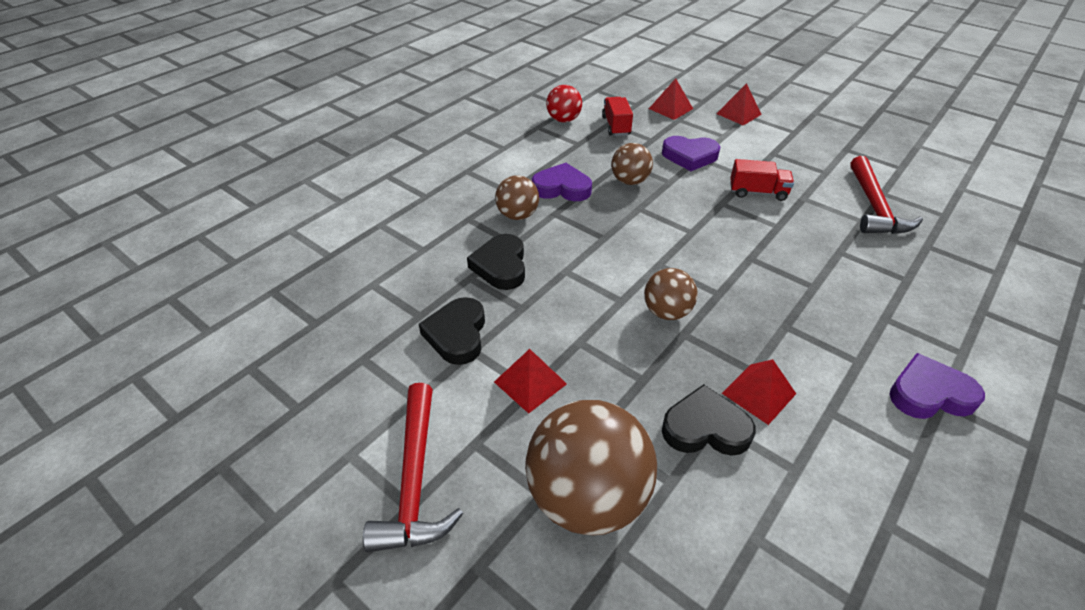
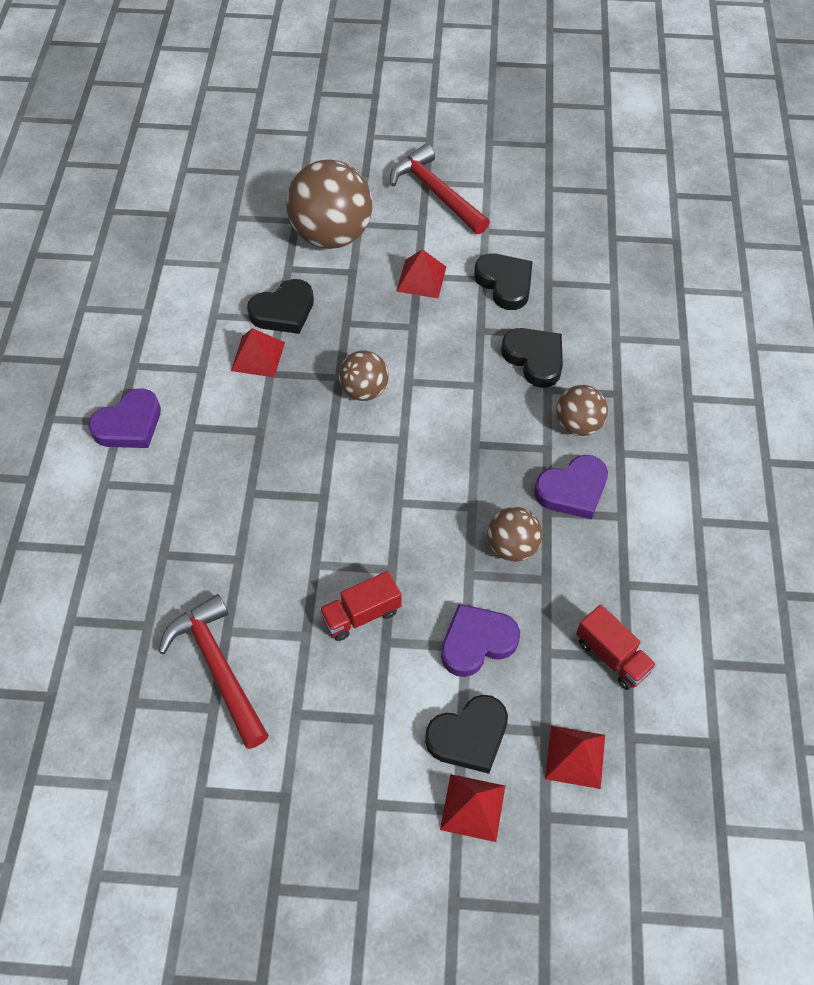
camera: 145 degrees right, 15 degrees up
(563, 120) = (687, 626): red ball -> none
(723, 131) = (469, 736): none -> black heart

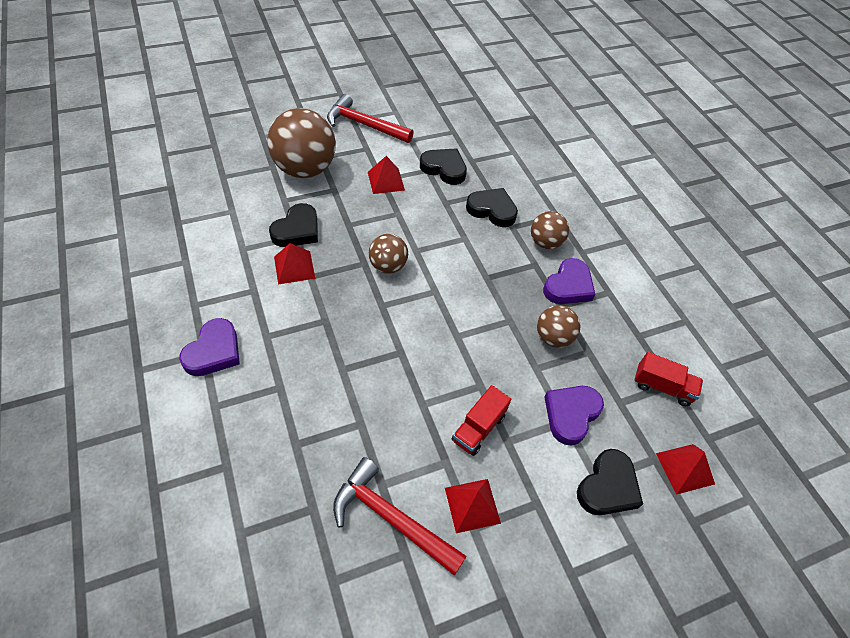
camera: 30 degrees left, 5 degrees down
(472, 807) = (643, 540): red pyramid -> red pyramid (472, 505)

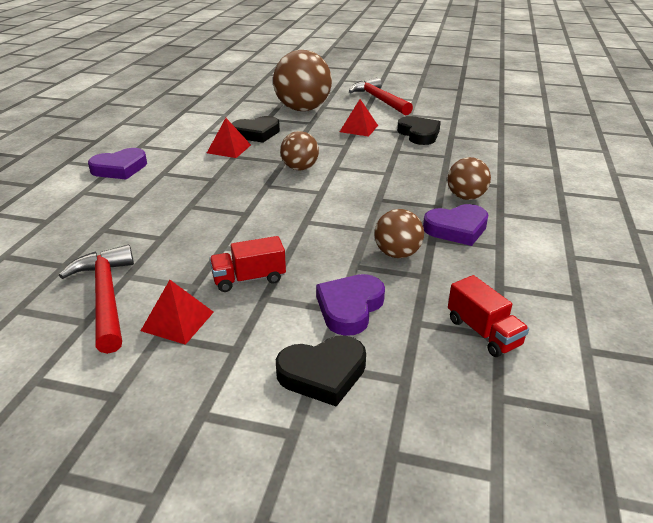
camera: 40 degrees right, 20 degrees down
(492, 210) = (435, 165): black heart -> none
(571, 414) = (350, 308): purple heart -> purple heart turned 45 degrees counterclockwise
(685, 468) = (434, 405): red pyramid -> none

